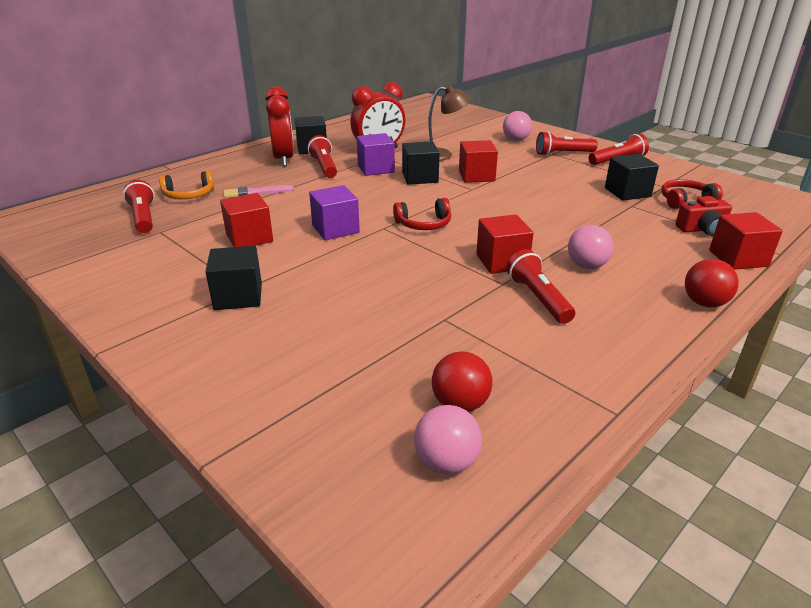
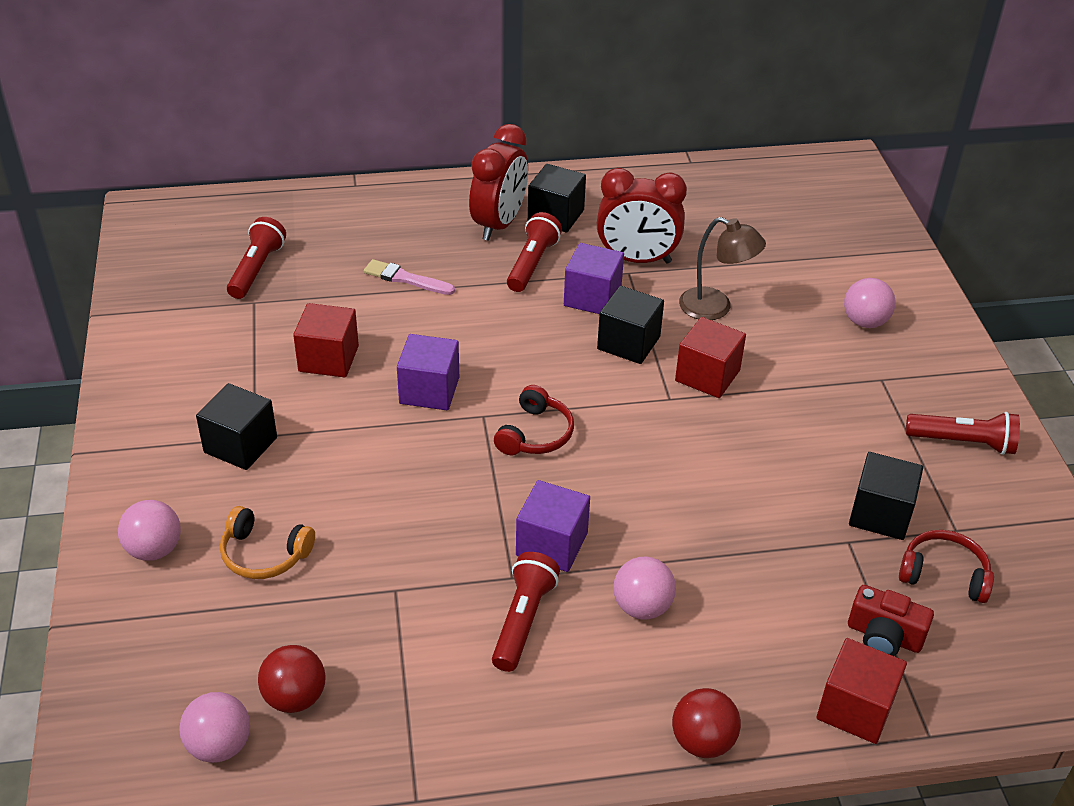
camera: 35 degrees right, 10 degrees up
(189, 195) = (333, 249): orange headphones -> orange headphones (264, 554)
(239, 376) = (154, 549): none -> pink ball
(424, 224) = (535, 434): red headphones -> red headphones turned 90 degrees counterclockwise
(502, 261) = (552, 544): red cube -> purple cube
(563, 154) = (896, 387): red flashlight -> none

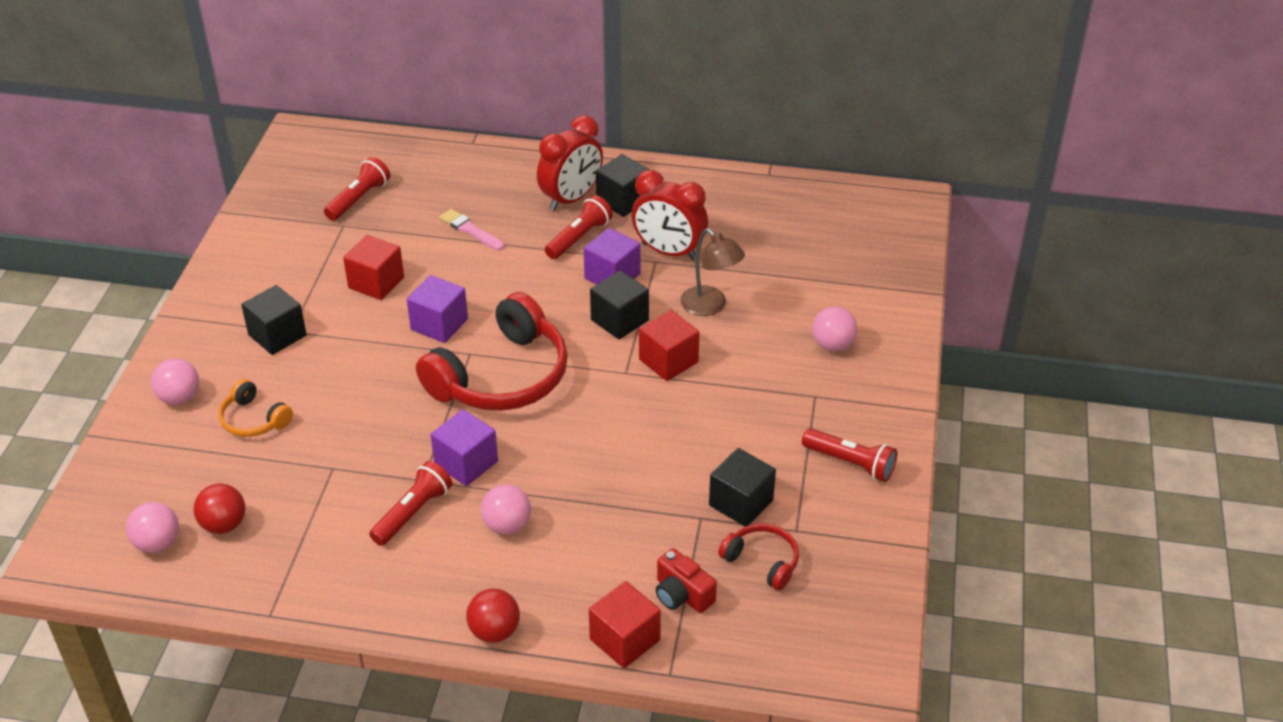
camera: 20 degrees right, 0 degrees up
(535, 434) = (502, 377): red headphones -> red headphones, size x2.10

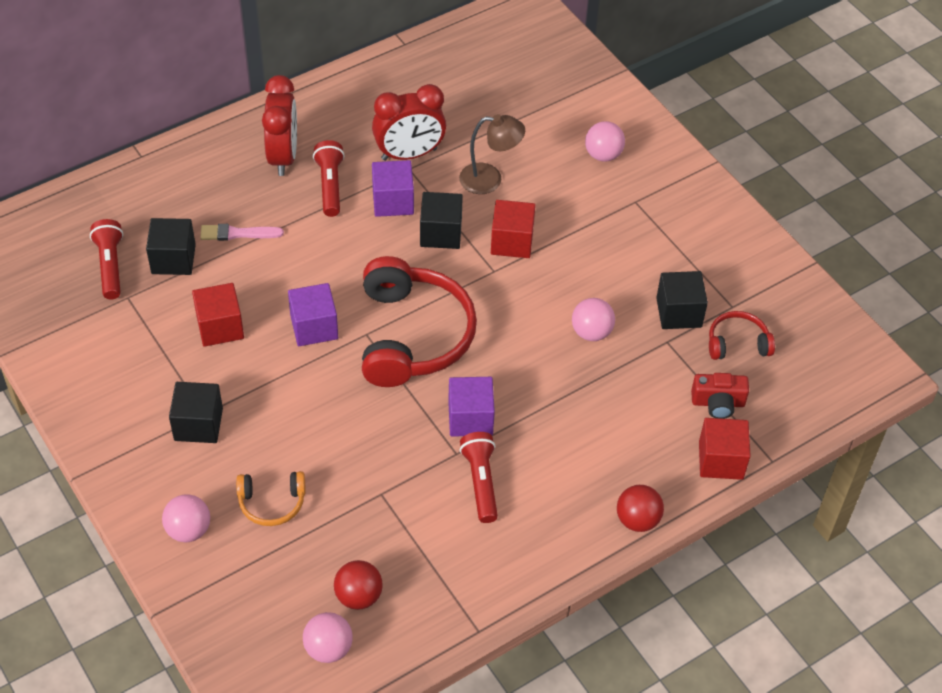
camera: 45 degrees left, 10 degrees up
(507, 525) = (554, 442): pink ball -> pink ball (591, 332)
(623, 200) = (324, 133): black cube -> black cube (173, 259)
(850, 463) = (711, 235): red flashlight -> none

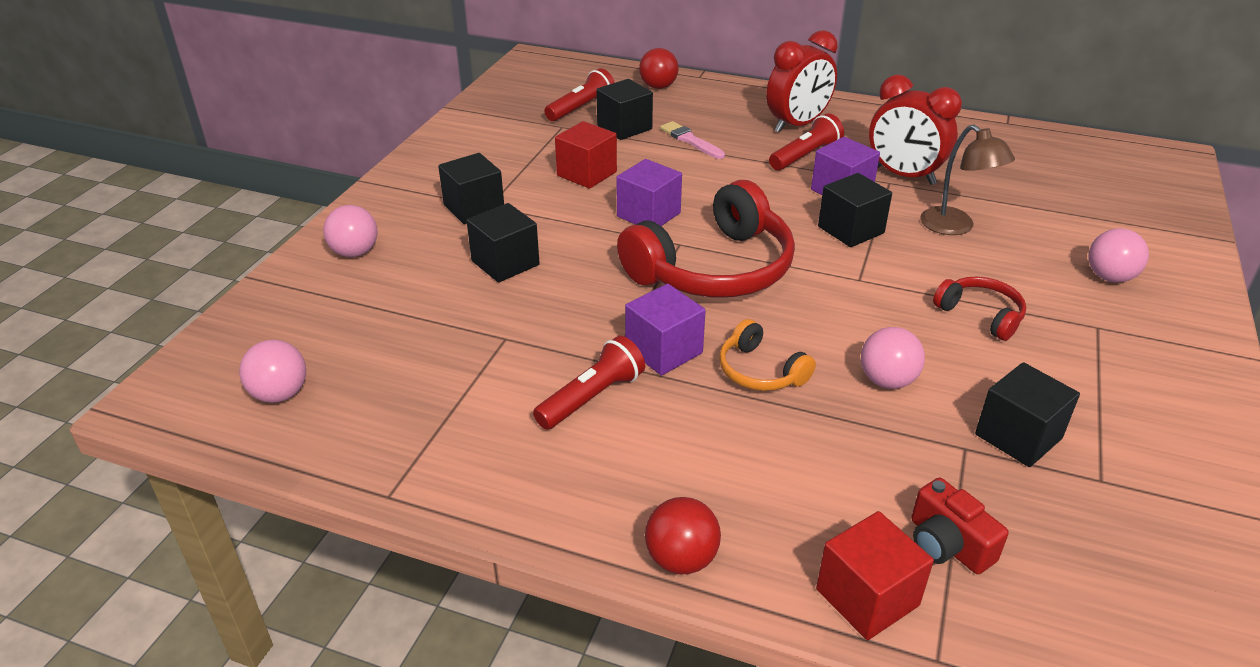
camera: 55 degrees right, 15 degrees down
(272, 503) = (428, 281): orange headphones -> orange headphones (760, 371)
(293, 446) = (505, 263): none -> black cube
(358, 596) = (363, 383): red ball -> red ball (658, 86)
(512, 241) = (910, 273): red cube -> none
(737, 343) = (1059, 514): red headphones -> red headphones (981, 315)

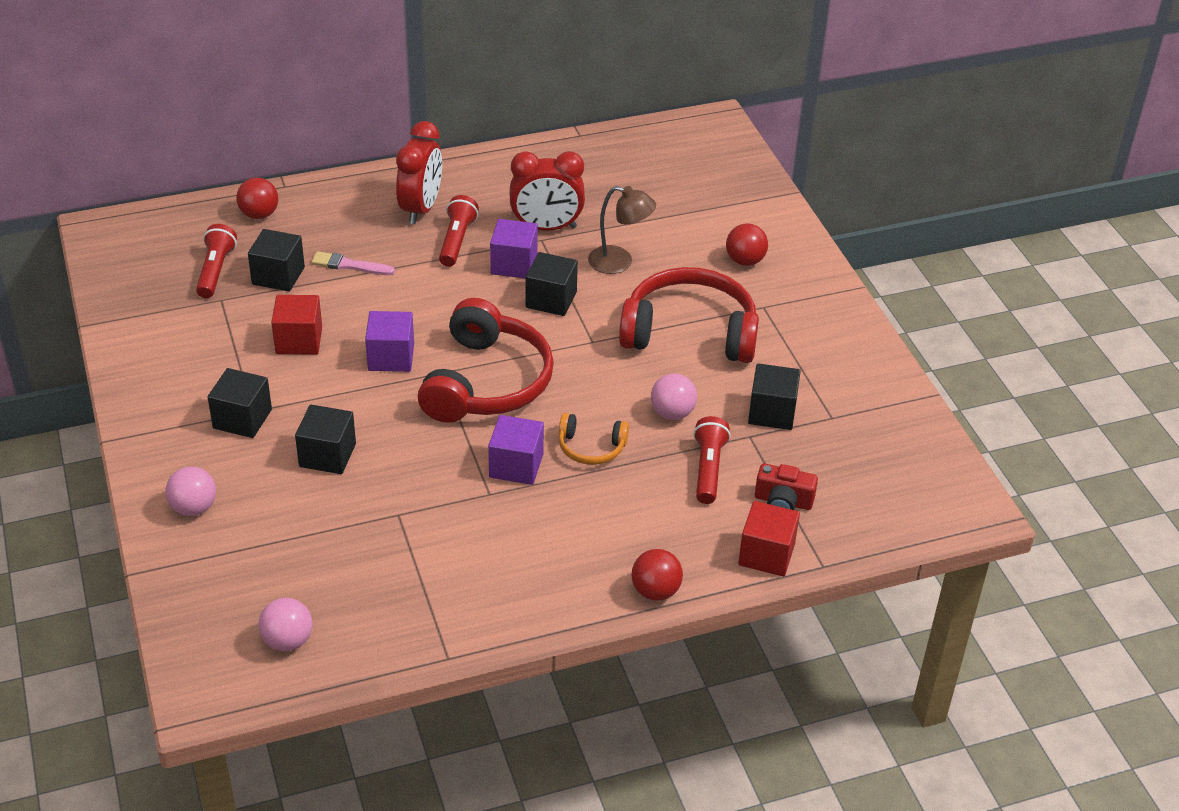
camera: 40 degrees left, 5 degrees up
(592, 397) = (504, 524): red flashlight -> red flashlight (708, 469)
(981, 315) = (690, 332): red headphones -> red headphones, size x2.10
(1109, 277) = (745, 261): pink ball -> red ball

